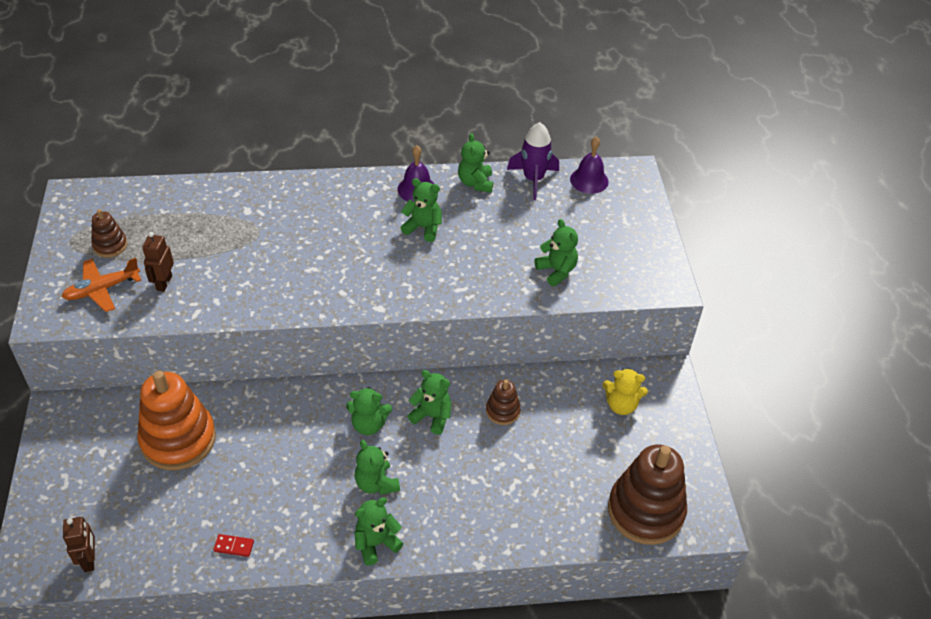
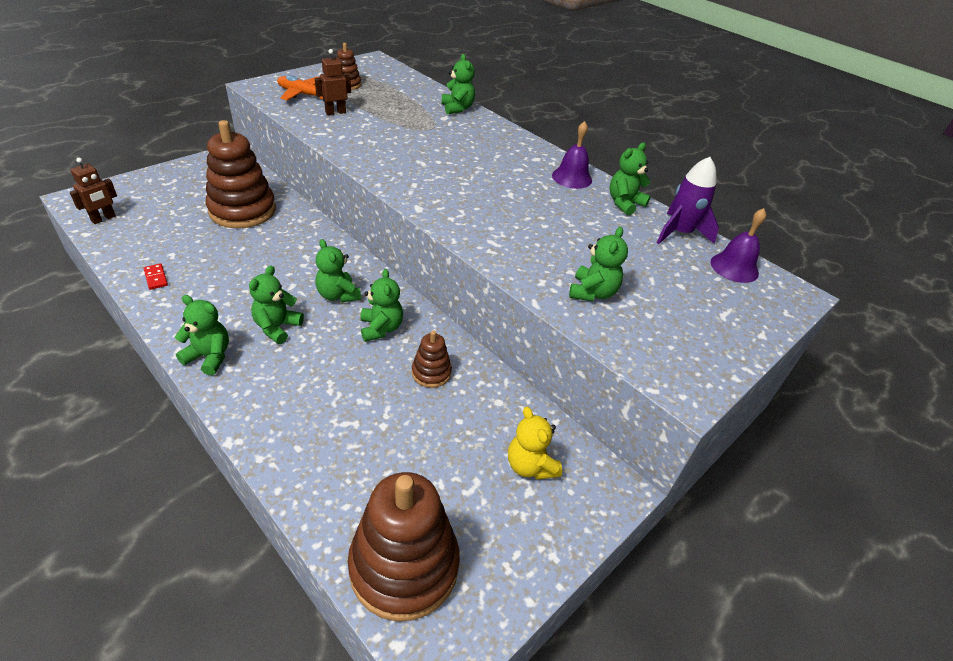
camera: 50 degrees right, 5 degrees down
(178, 439) = (242, 210): orange stacking toy -> brown stacking toy
(423, 228) = (535, 196): green teddy bear -> green teddy bear (457, 108)

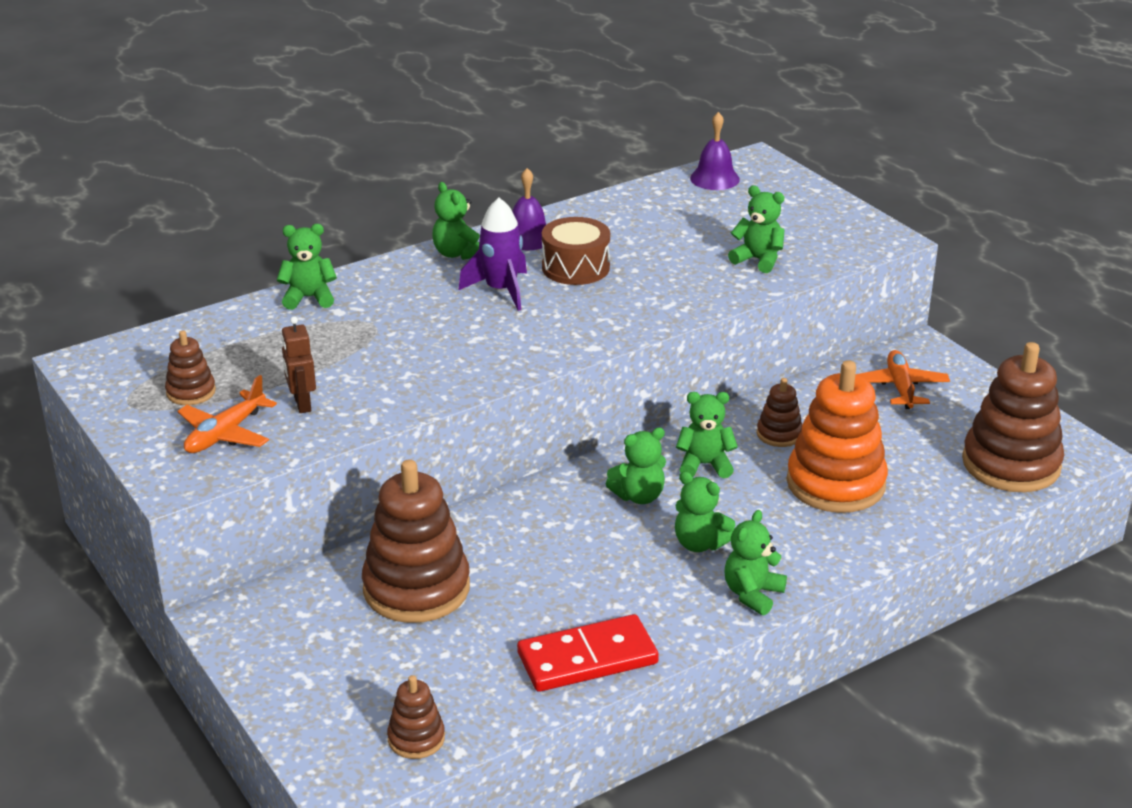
camera: 75 degrees left, 10 degrees down
(103, 219) = (416, 738): brown robot -> brown stacking toy
(156, 278) = (587, 658): red domino -> red domino, size x2.50
(359, 410) = (835, 484): none -> orange stacking toy
(530, 465) = (900, 387): yellow teddy bear -> orange plane
(535, 198) = (575, 267): none -> brown drum
(624, 203) = (590, 214): green teddy bear -> green teddy bear (458, 253)
(679, 233) = (652, 194): purple rocket -> purple rocket (501, 290)

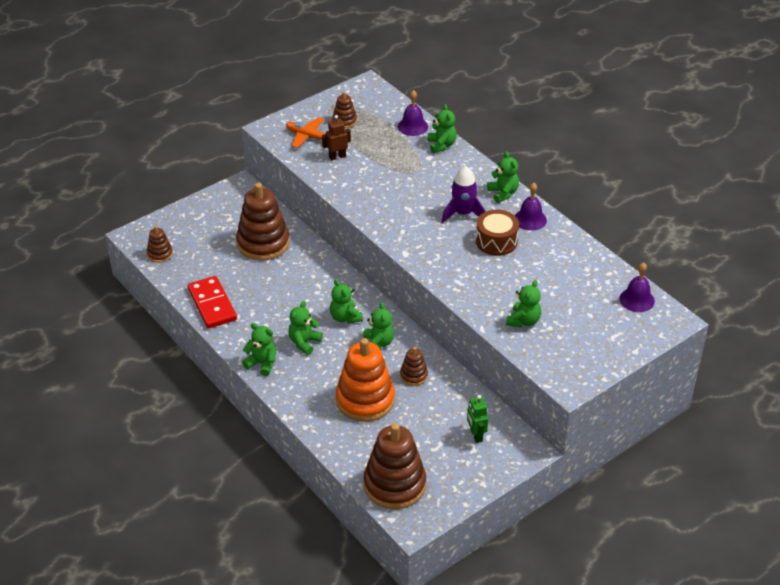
camera: 85 degrees right, 10 degrees up
(241, 322) = (412, 126): none -> purple bell
(458, 253) = (503, 193): green teddy bear -> green teddy bear turned 105 degrees clockwise
(900, 387) = (476, 435): orange plane -> green robot

